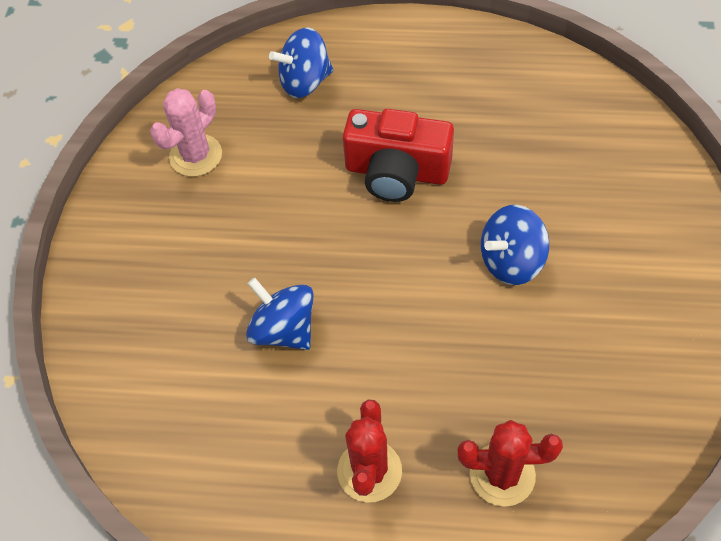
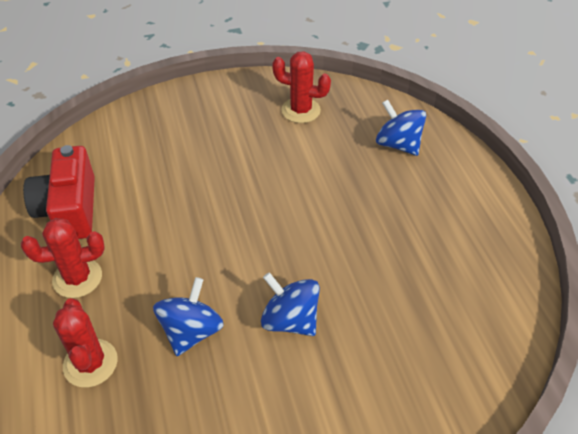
camera: 65 degrees right, 10 degrees down
(196, 156) = (301, 110): pink cactus -> red cactus
(283, 329) = (177, 198): blue spinning top -> blue spinning top (191, 331)
(396, 172) = (342, 221): red camera -> red camera (69, 209)

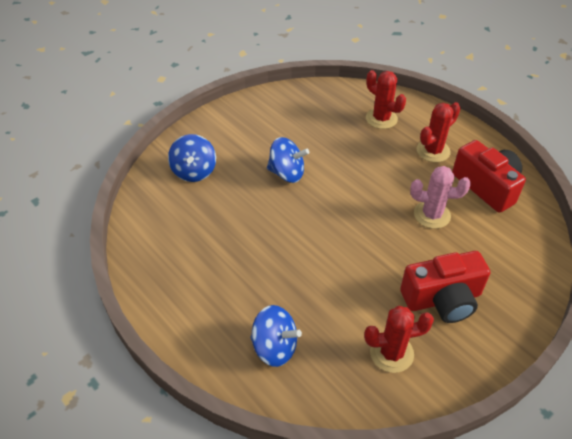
camera: 155 degrees right, 0 degrees up
(161, 201) = (432, 215): none -> pink cactus
(191, 331) = (341, 149): blue spinning top -> blue spinning top (194, 171)
(225, 129) = (442, 299): none -> red camera

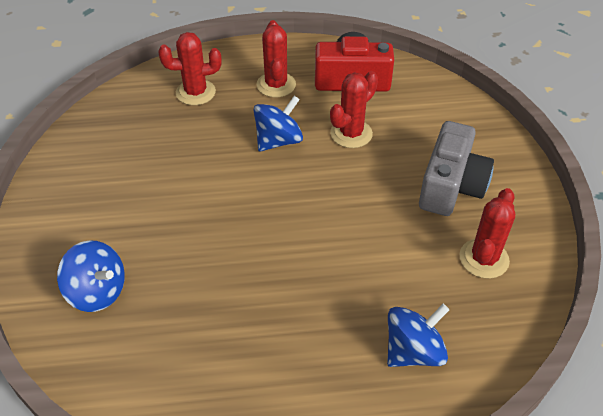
camera: 55 degrees left, 0 degrees up
(287, 173) = (191, 208): blue spinning top -> blue spinning top (278, 141)
(432, 215) = (351, 134): pink cactus -> red cactus
(442, 299) = (451, 186): red camera -> grey camera

